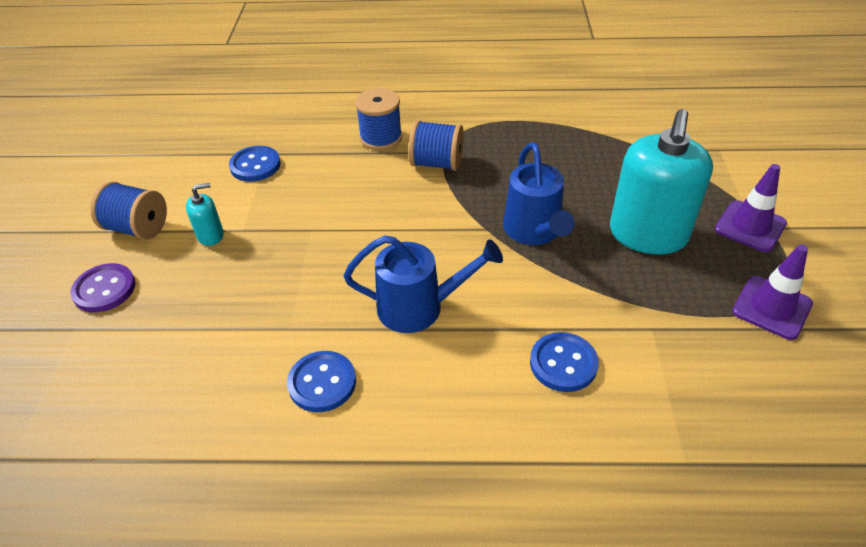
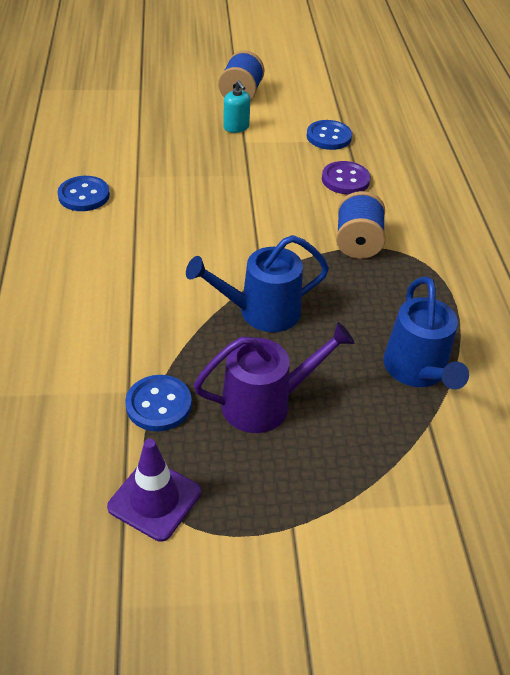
camera: 80 degrees right, 0 degrees up
(104, 289) = (176, 93): purple button -> purple button (345, 180)
(381, 137) = (391, 204): blue spool -> none
(420, 307) = (157, 239): blue watering can -> blue watering can (417, 371)
(563, 363) = (90, 325): blue button -> blue button (158, 405)
(648, 234) = (266, 403): turquoise soap dispenser -> purple watering can
(750, 226) = (292, 506): purple traffic cone -> none

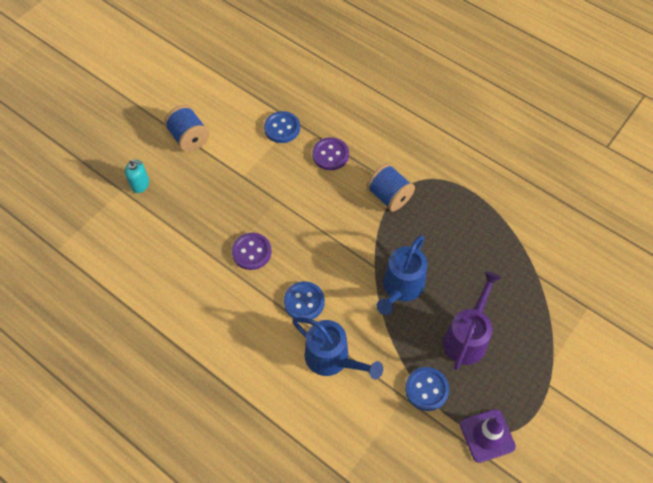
camera: 45 degrees left, 15 degrees up
(84, 195) = (211, 306): blue button -> blue button (304, 302)
(172, 189) = (251, 252): none -> purple button
(236, 127) = (222, 168): turquoise soap dispenser -> turquoise soap dispenser (140, 184)
(417, 371) = (502, 251): blue watering can -> blue watering can (332, 359)

